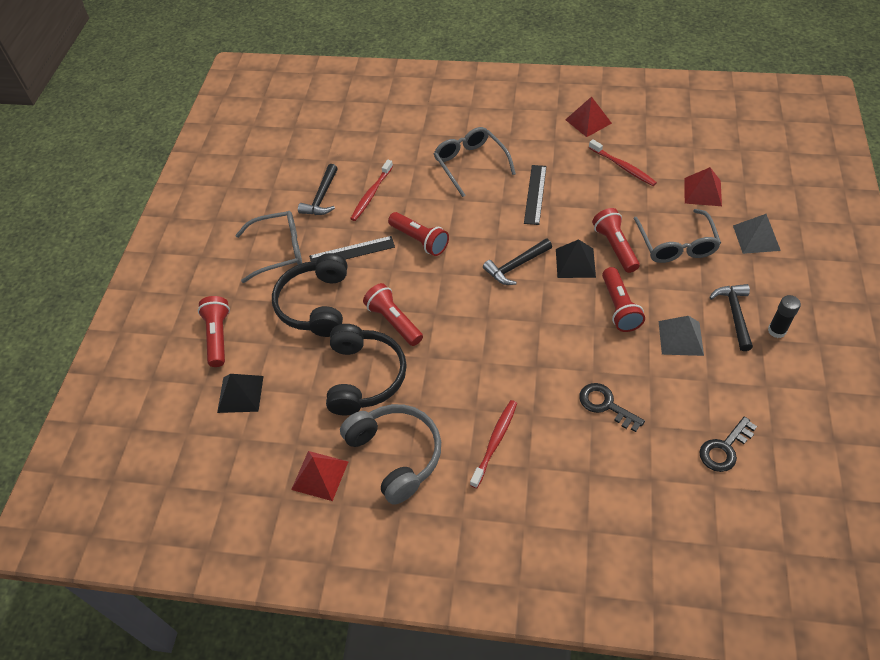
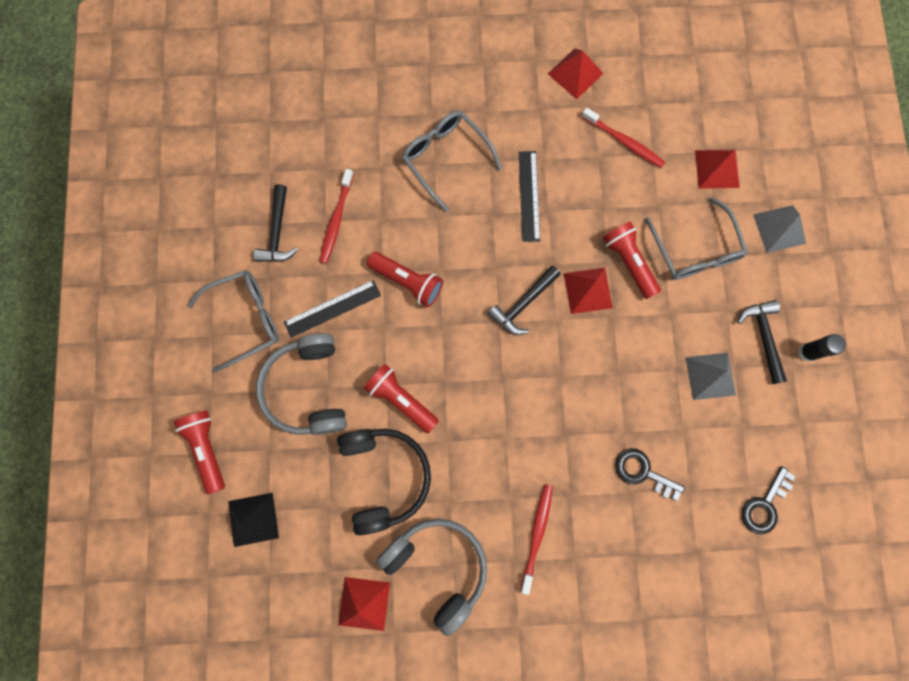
camera: 15 degrees left, 25 degrees up
(316, 304) = (308, 389): black headphones -> grey headphones
(575, 263) = (588, 290): black pyramid -> red pyramid
(619, 307) = (642, 345): red flashlight -> none

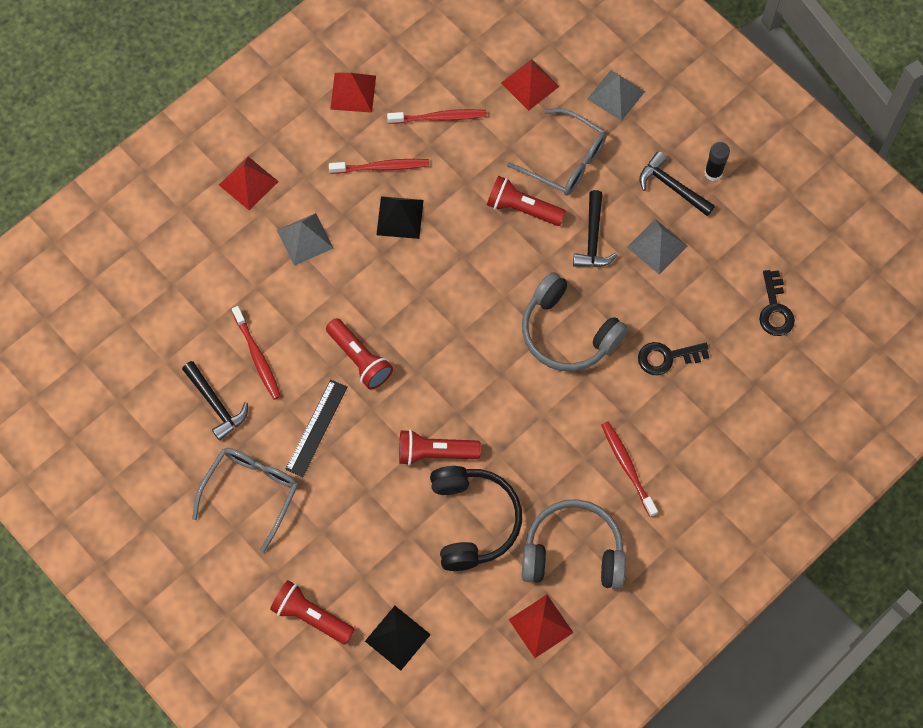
camera: 40 degrees left, 10 degrees down
(308, 389) = (352, 505): grey headphones -> grey headphones (567, 333)
(384, 476) = (473, 521): black headphones -> black headphones turned 45 degrees clockwise
(407, 281) = (360, 359): red flashlight -> red flashlight turned 60 degrees clockwise
(445, 158) = (305, 239): grey glasses -> grey pyramid
(523, 304) = (467, 304): black hammer -> black hammer (593, 238)
(529, 196) = (400, 217): black ruler -> black pyramid
(548, 147) = (382, 167): none -> red toothbrush
(588, 290) = (509, 254): red pyramid -> red pyramid (248, 183)

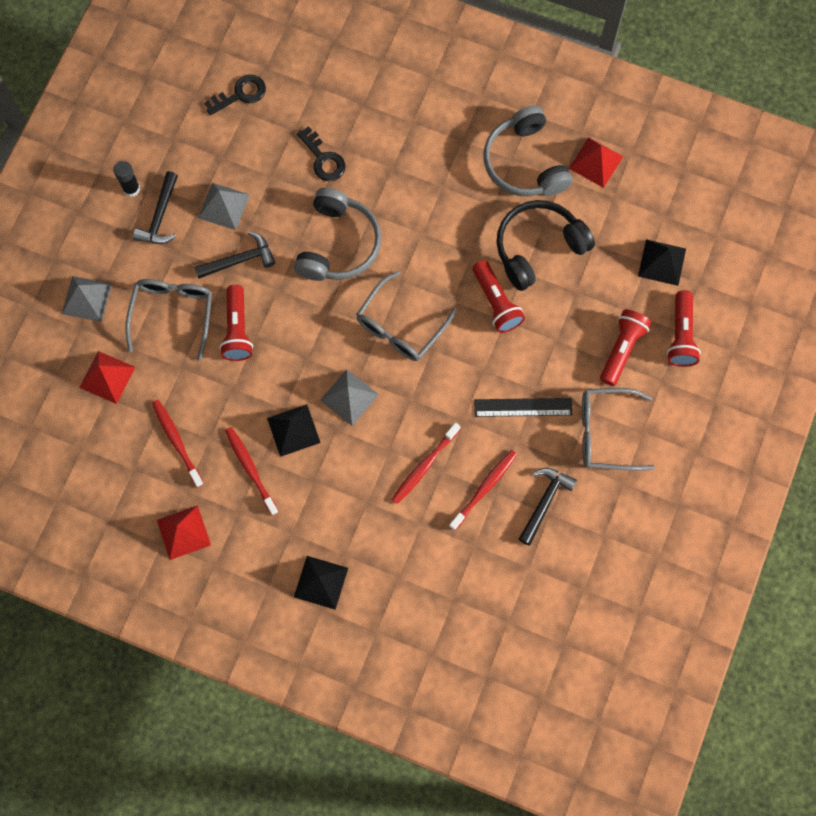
camera: 115 degrees left, 5 degrees up
(248, 183) = (321, 582): red pyramid -> black pyramid
(305, 239) = (353, 503): grey pyramid -> grey pyramid (349, 397)
(360, 359) = (444, 401): red flashlight -> red flashlight (622, 349)
(454, 352) = (400, 326): none -> grey glasses
(627, 467) = (433, 152): red toothbrush -> red toothbrush (424, 466)

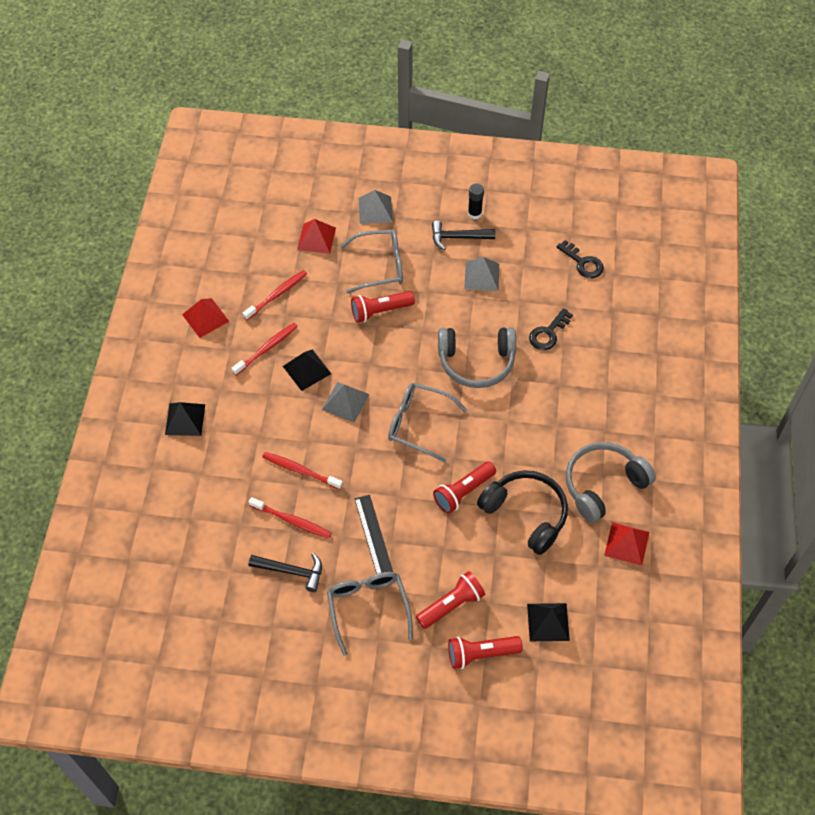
camera: 75 degrees right, 15 degrees down
(239, 260) = (439, 298): black hammer -> none
(622, 349) = (451, 605): red flashlight -> red flashlight turned 45 degrees counterclockwise

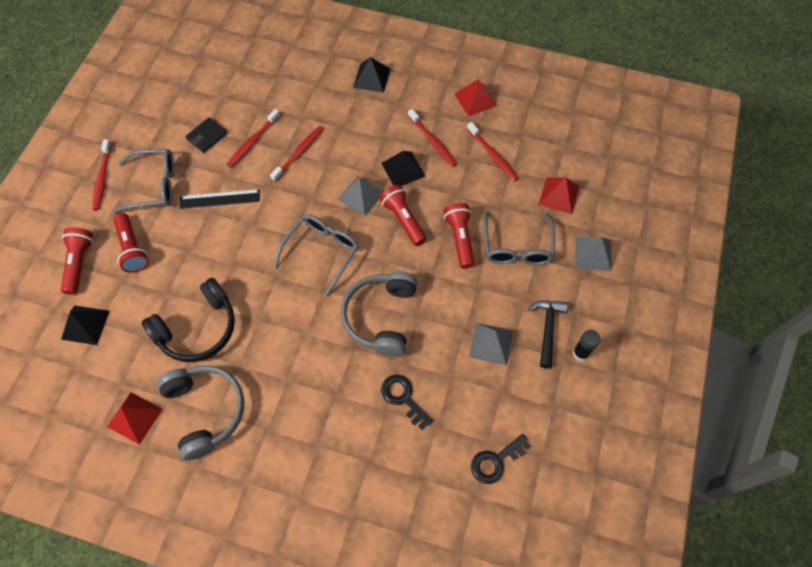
camera: 100 degrees right, 5 degrees up
(291, 571) = (207, 136): black hammer -> black wallet
(368, 669) = (102, 179): none -> red toothbrush
(463, 492) = (238, 278): red flashlight -> red flashlight (403, 220)

